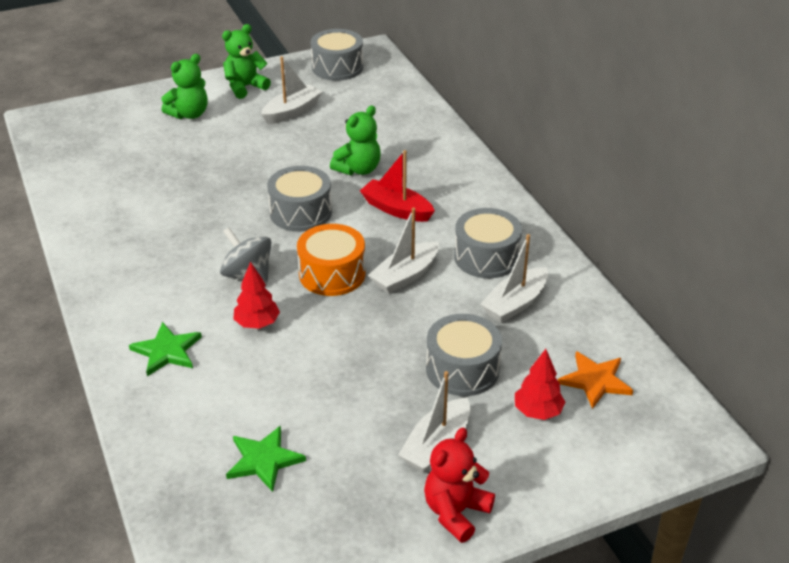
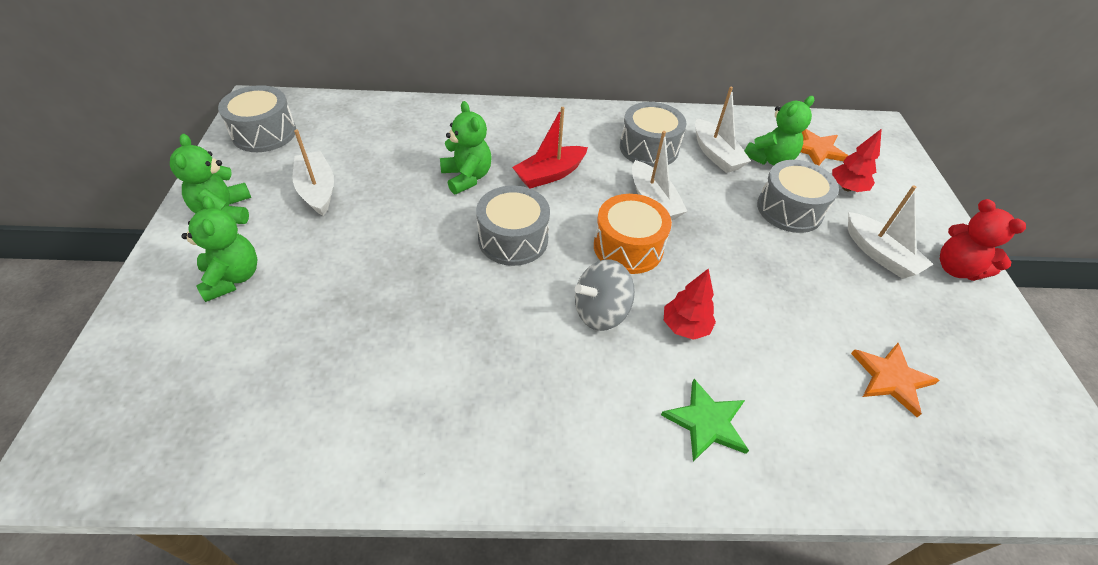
camera: 70 degrees left, 10 degrees up
(264, 460) = (891, 378): green star -> orange star
(541, 344) = (770, 159): none -> green teddy bear

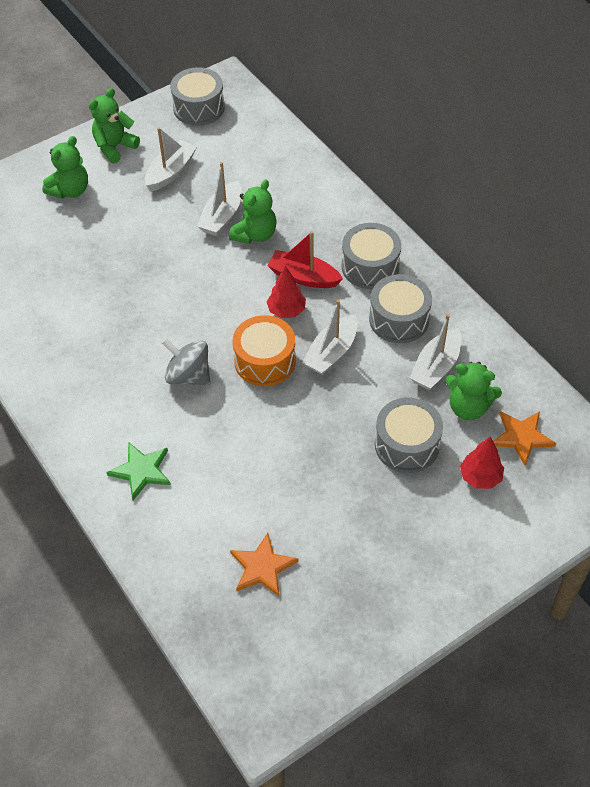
camera: 60 degrees right, 5 degrees up
(513, 239) = (215, 295): grey drum -> grey drum (370, 267)
(685, 327) = (213, 427): red tree -> red tree (286, 310)
(879, 254) = (404, 526): white boat -> white boat (222, 217)
(956, 268) = (435, 587): red teddy bear -> none

